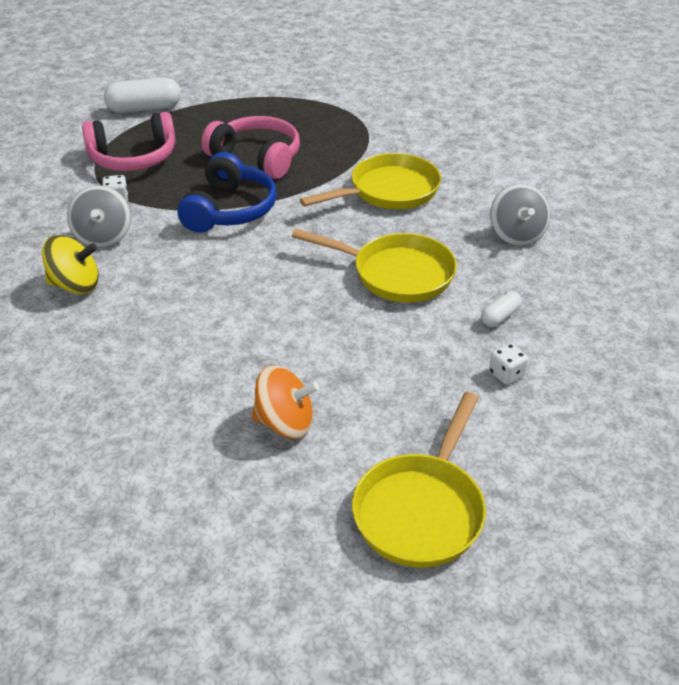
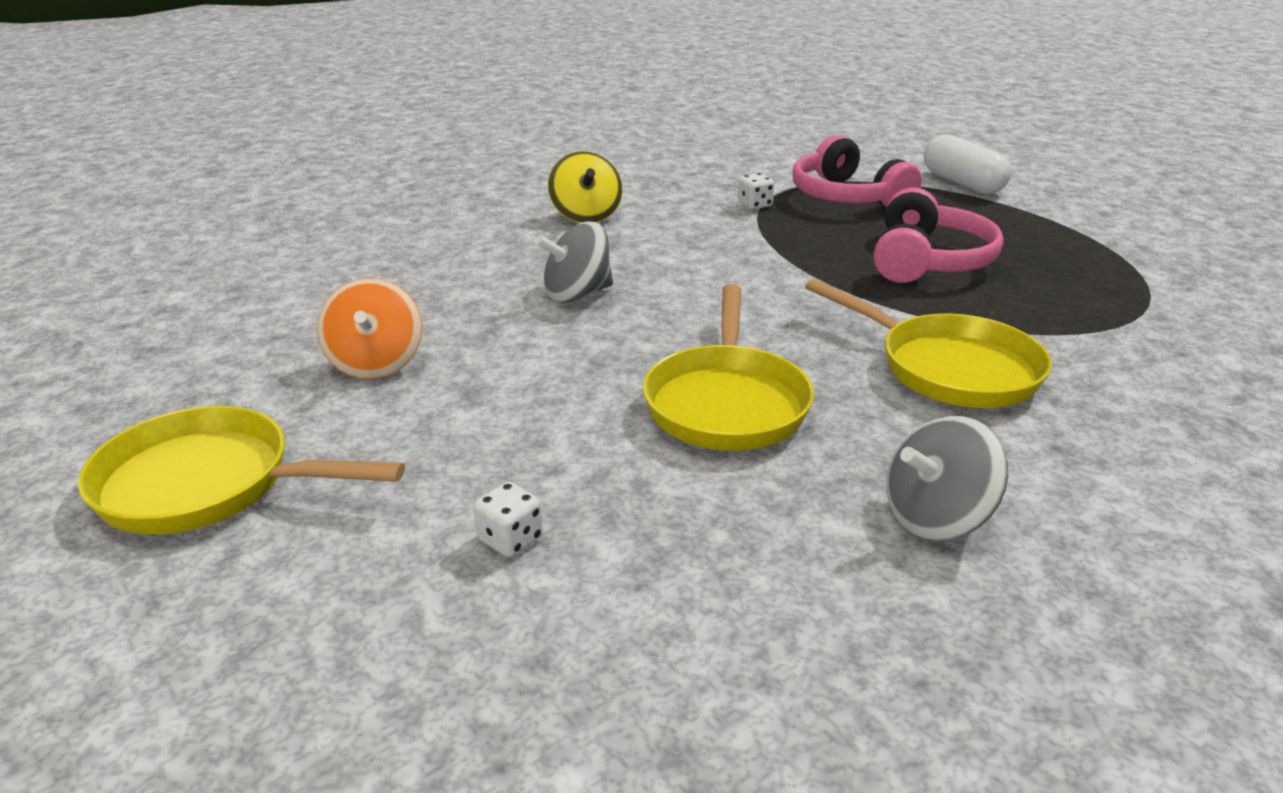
camera: 75 degrees right, 10 degrees down
(103, 237) = (679, 211): grey spinning top -> grey spinning top (577, 294)
(230, 210) = (789, 264): blue headphones -> none
(500, 316) = (666, 519): white capsule -> none

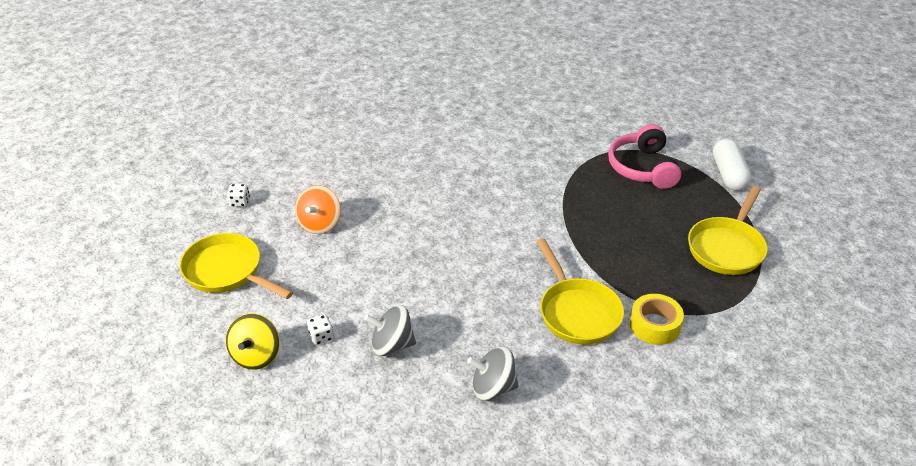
camera: 25 degrees right, 10 degrees up
(577, 294) = (435, 205): grey spinning top -> grey spinning top (392, 345)
(586, 215) = (480, 143): yellow spinning top -> yellow spinning top (256, 356)
(727, 403) = (455, 297): yellow pan -> yellow pan (727, 248)
(754, 205) = (581, 160): white dice -> white dice (240, 202)
(928, 261) = (640, 235): pink headphones -> none
(1080, 354) = (655, 325): none -> yellow tape

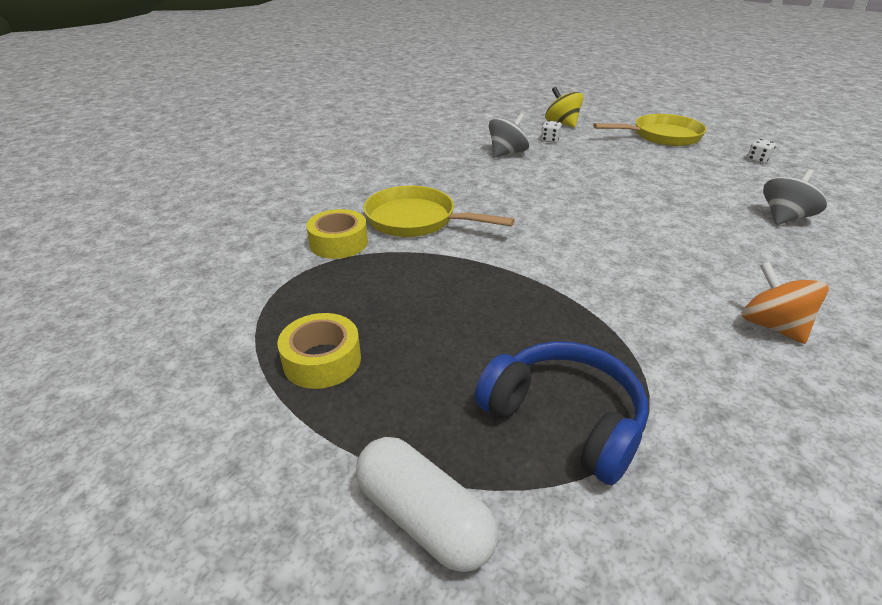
camera: 135 degrees right, 5 degrees down
(319, 224) = (688, 175): orange spinning top -> orange spinning top (772, 326)
(493, 388) = (415, 164): grey spinning top -> grey spinning top (784, 218)
(642, 168) = (564, 419): pink headphones -> blue headphones
(727, 248) = (322, 360): yellow pan -> yellow tape

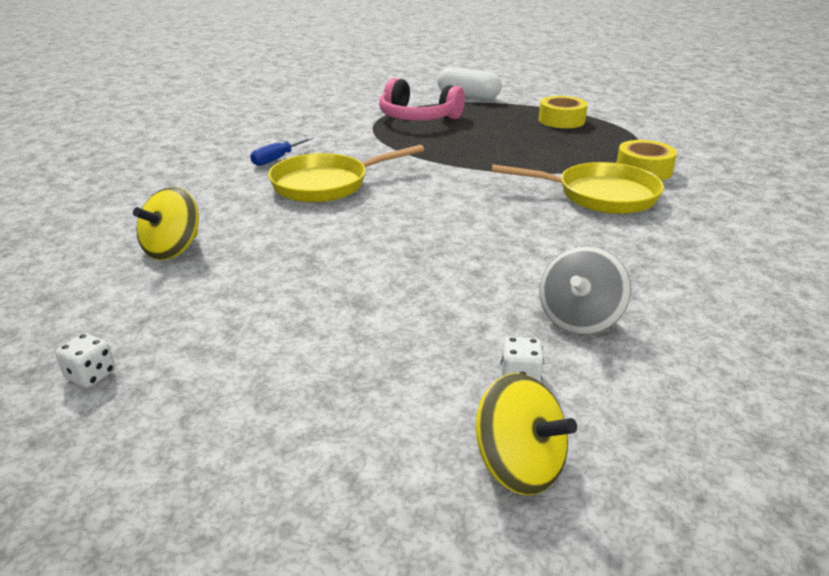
camera: 165 degrees right, 5 degrees down
(564, 419) = (418, 118): blue headphones -> pink headphones
(662, 136) = (257, 443): yellow pan -> yellow pan (326, 184)
(772, 326) = (277, 159): orange spinning top -> blue screwdriver
(784, 218) = (173, 249): grey spinning top -> yellow spinning top

